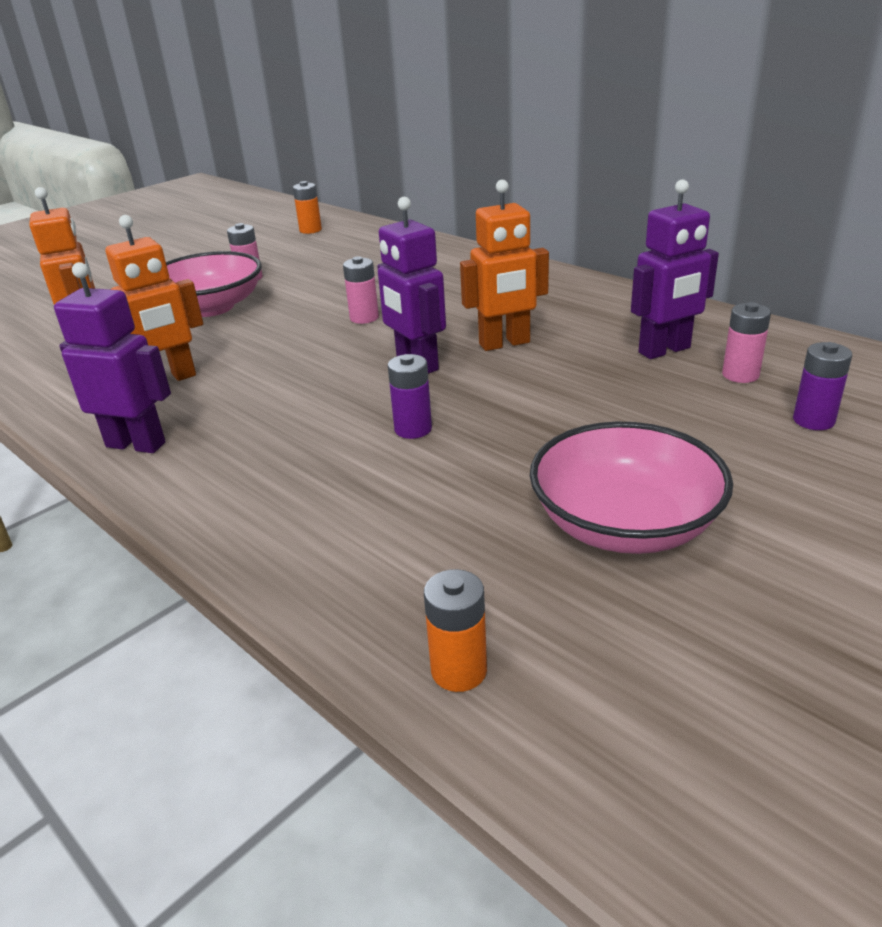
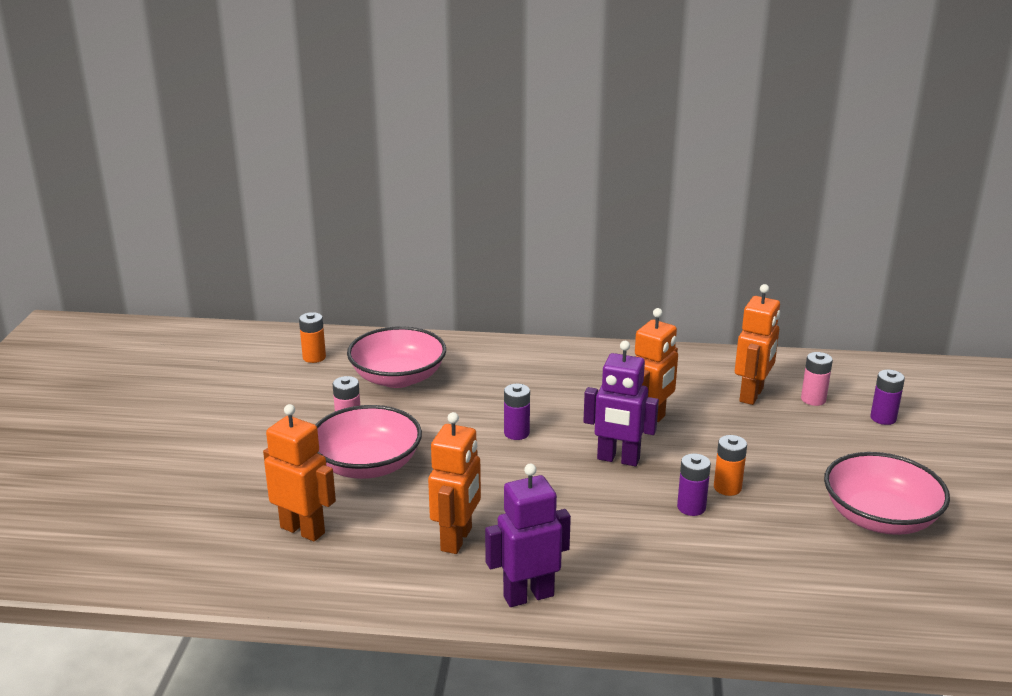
camera: 40 degrees left, 5 degrees down
(345, 256) = (398, 378): none -> pink bowl
(364, 318) = (516, 433): pink battery -> purple battery
(459, 670) = (914, 625): orange battery -> orange battery (727, 488)
(665, 350) = (752, 395): purple robot -> orange robot

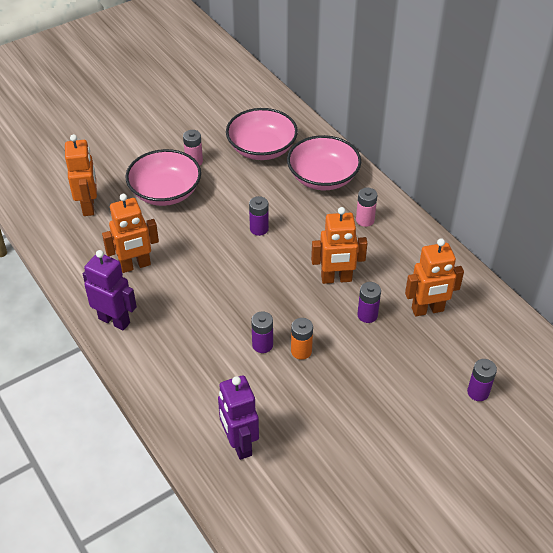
camera: 50 degrees right, 20 degrees up
(314, 357) = (244, 105): orange battery -> none
(618, 459) = (279, 286): purple robot -> purple robot (239, 444)
(721, 428) = (367, 315): none -> purple battery
(813, 399) = (459, 344): pink battery -> pink battery (365, 220)
(880, 518) = (345, 442): pink bowl -> pink bowl (323, 177)

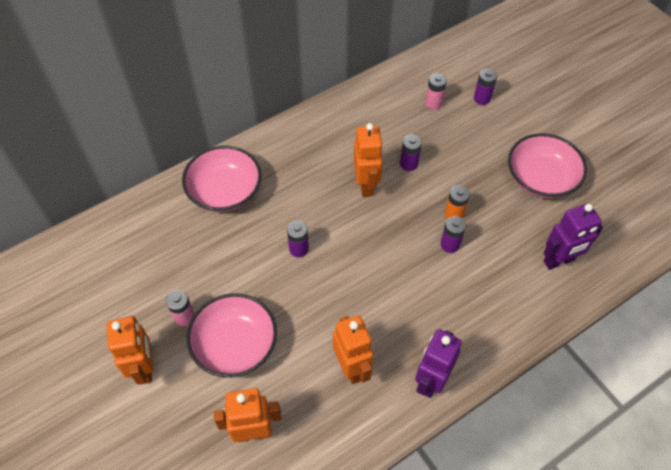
camera: 90 degrees left, 10 degrees up
(262, 148) = (171, 247): pink bowl -> pink bowl (541, 179)
(365, 220) = (289, 159): pink battery -> pink battery (433, 103)
(427, 310) = (400, 122): orange robot -> orange robot (144, 368)

